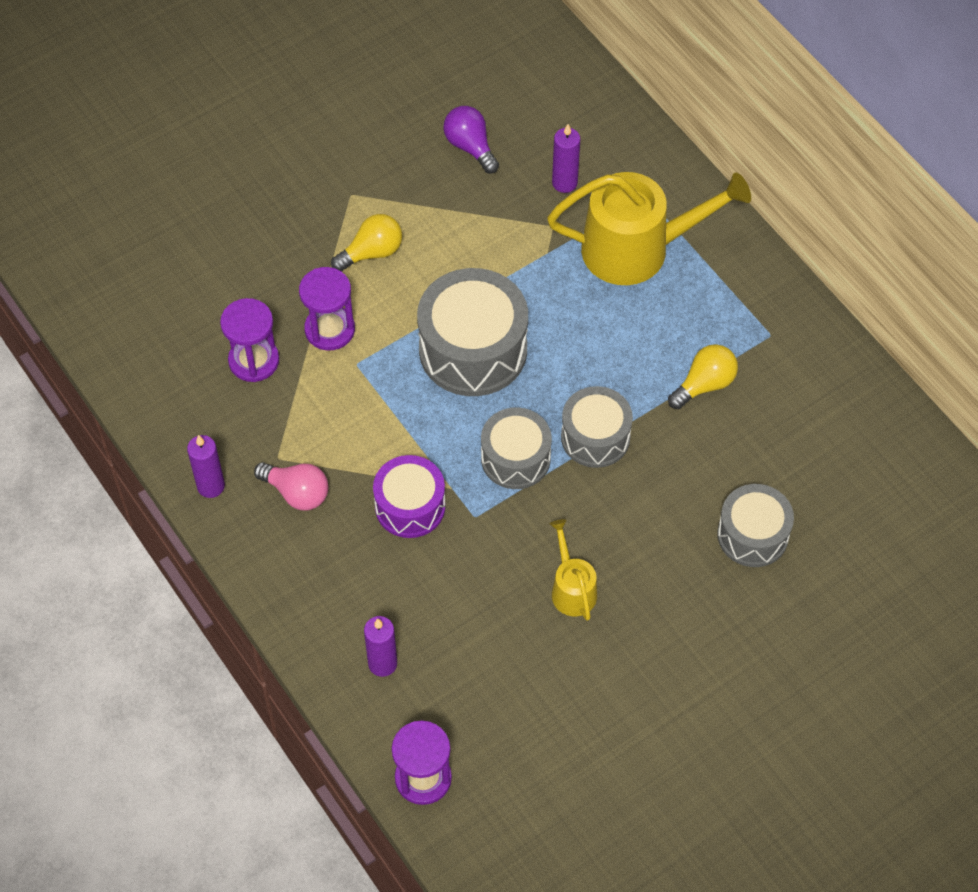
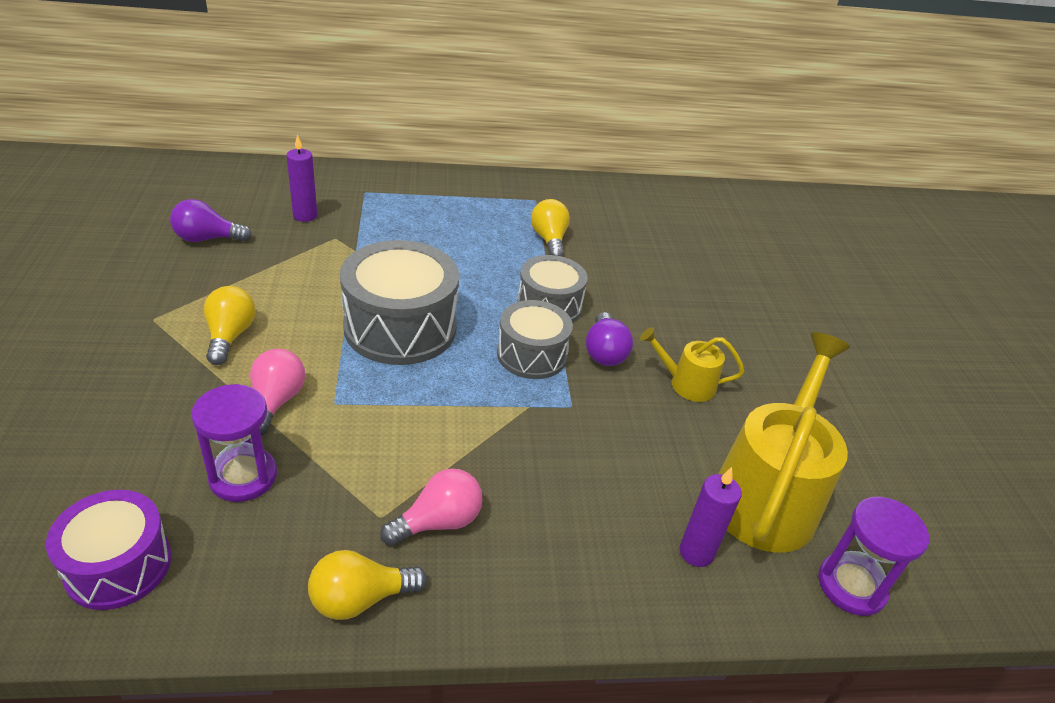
camera: 65 degrees left, 20 degrees down
(211, 486) = (360, 599): purple candle -> yellow light bulb
(330, 329) = (276, 402): purple hourglass -> pink light bulb
(410, 506) = (526, 443): purple drum -> purple drum (118, 565)
(564, 509) = (604, 352): none -> purple light bulb
(637, 249) = (403, 214): yellow watering can -> yellow watering can (767, 495)
(752, 535) = (694, 277): grey drum -> none

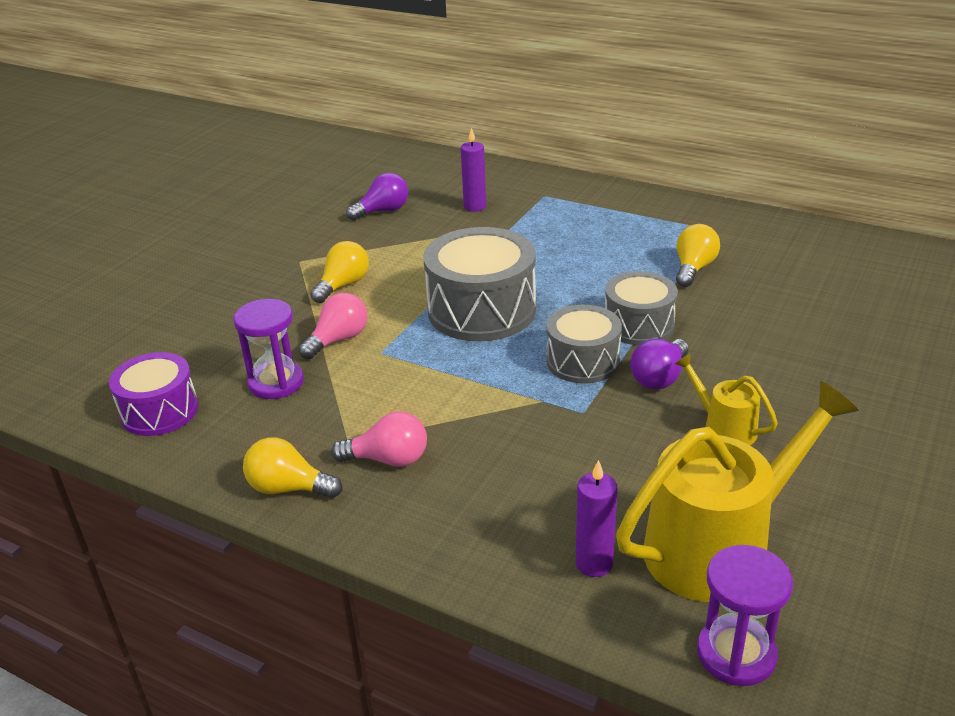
camera: 40 degrees right, 5 degrees down
(207, 239) = (383, 211): purple light bulb -> purple light bulb turned 120 degrees clockwise

